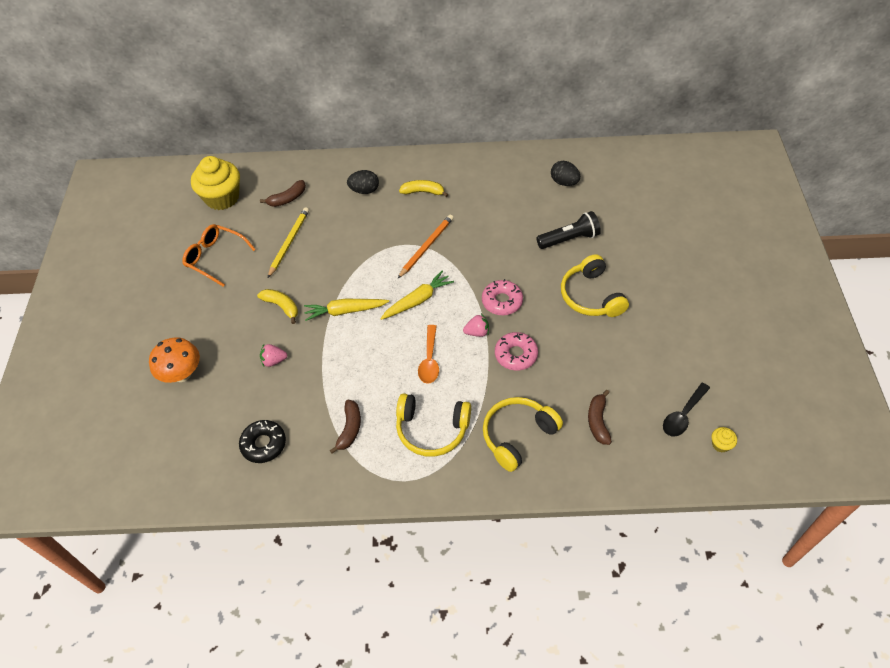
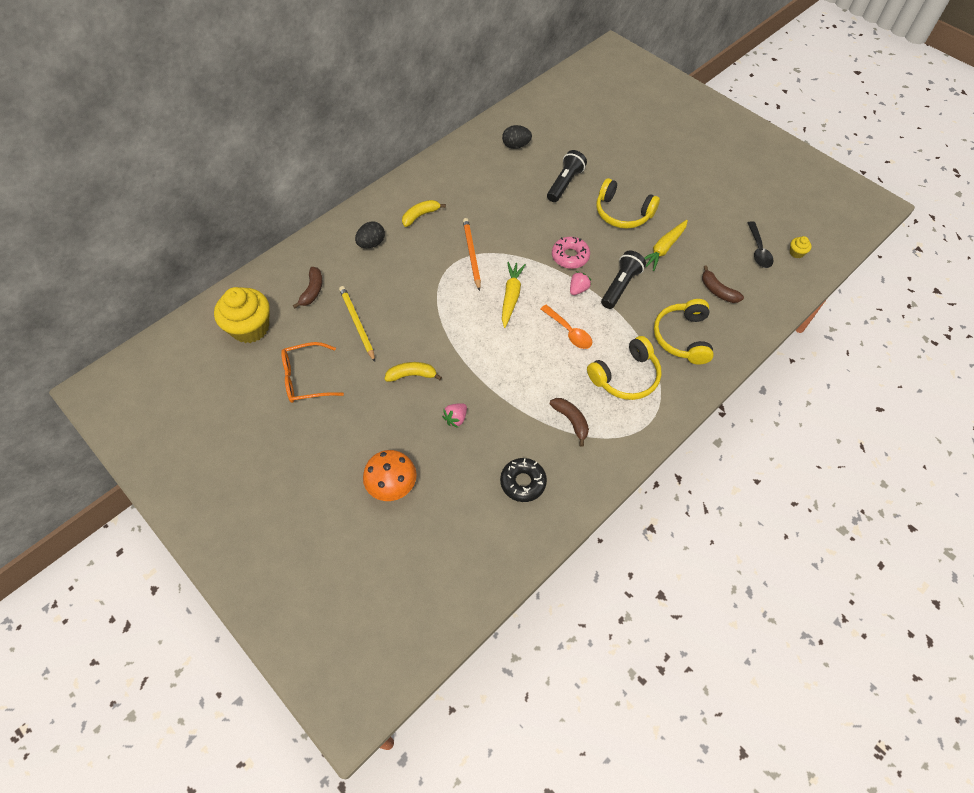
camera: 45 degrees left, 5 degrees up
(345, 311) = (466, 342): yellow carrot -> yellow carrot (663, 248)
(516, 355) = (621, 286): pink donut -> black flashlight

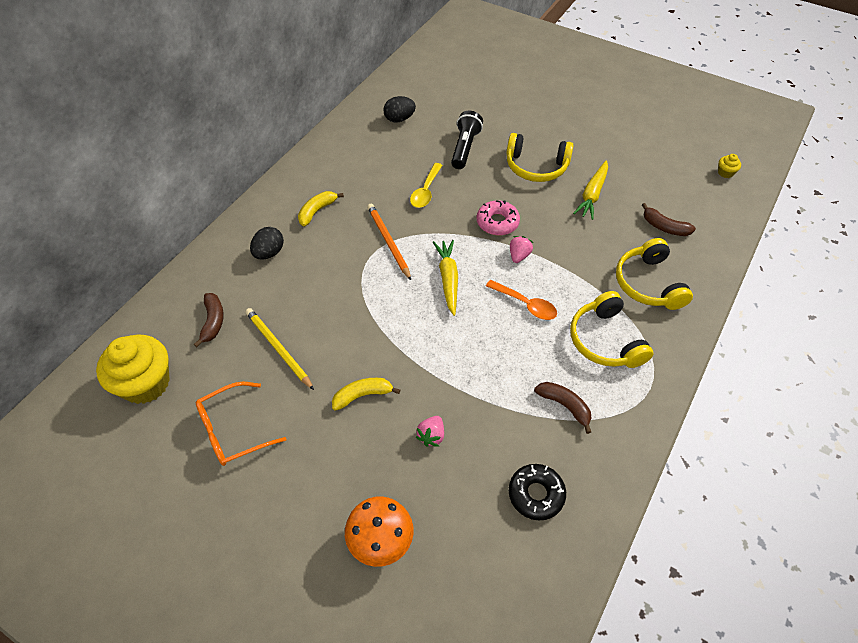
camera: 15 degrees left, 5 degrees down
(517, 216) = (425, 191): none -> yellow spoon
(621, 286) = (562, 242): black flashlight -> none
(626, 376) = (605, 340): yellow headphones -> yellow headphones turned 120 degrees clockwise
(758, 250) = (687, 178): black spoon -> none

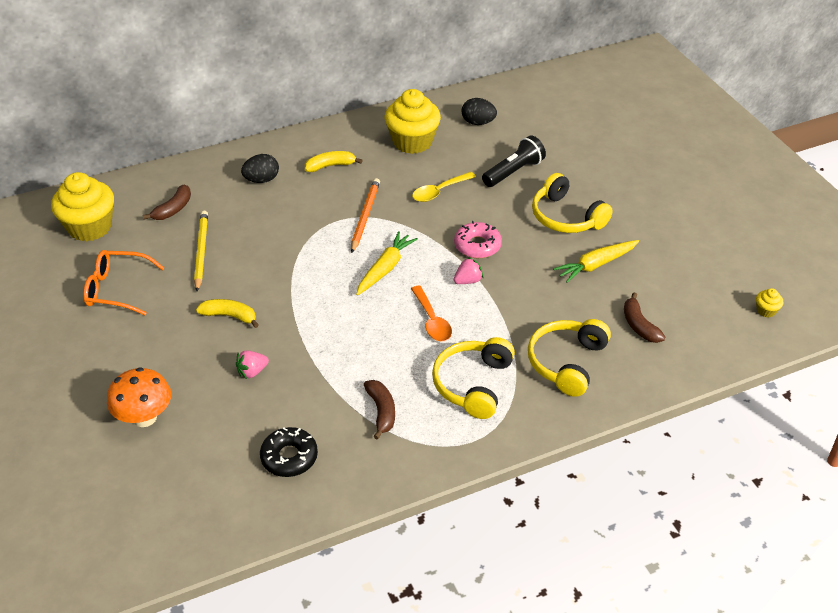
camera: 35 degrees right, 10 degrees down
(364, 158) = (412, 142): none -> yellow cupcake

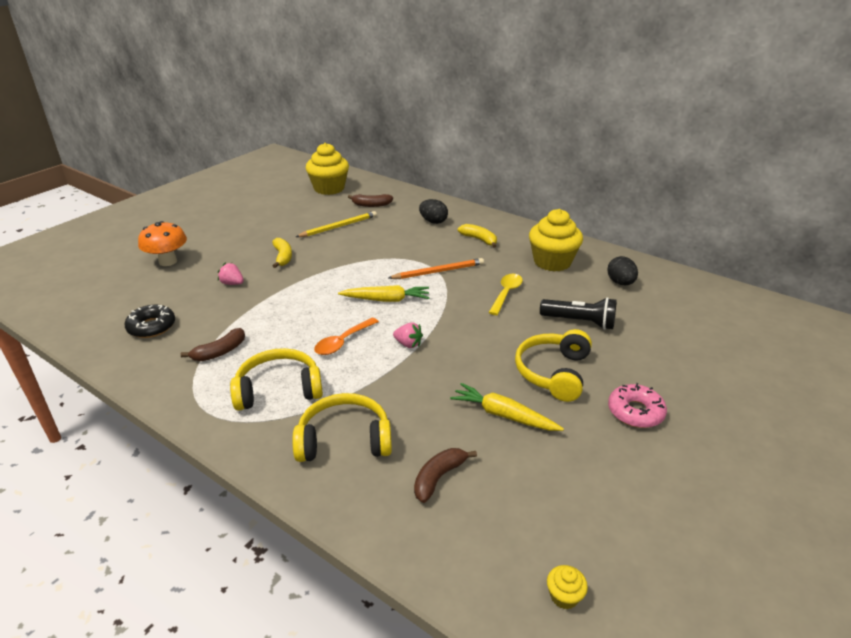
camera: 60 degrees right, 10 degrees down
(117, 289) = (280, 214): orange glasses -> none
(439, 191) = (506, 293): yellow spoon -> yellow spoon turned 90 degrees clockwise
(477, 245) = (458, 334): pink donut -> pink donut (635, 412)

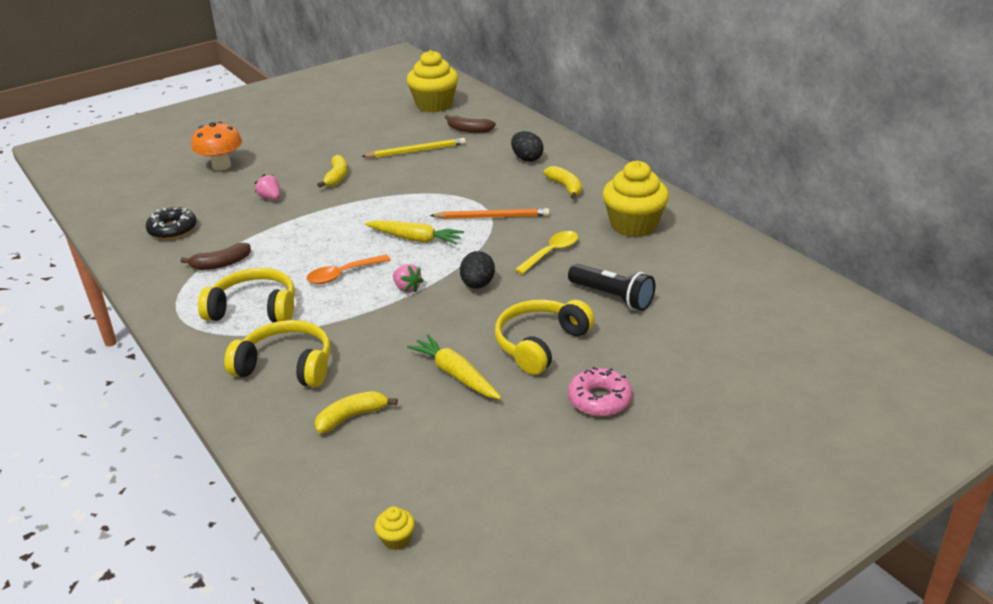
camera: 20 degrees right, 0 degrees up
(438, 478) = (351, 417): brown banana -> yellow banana
(620, 283) = (698, 262): black egg -> black egg (477, 285)

